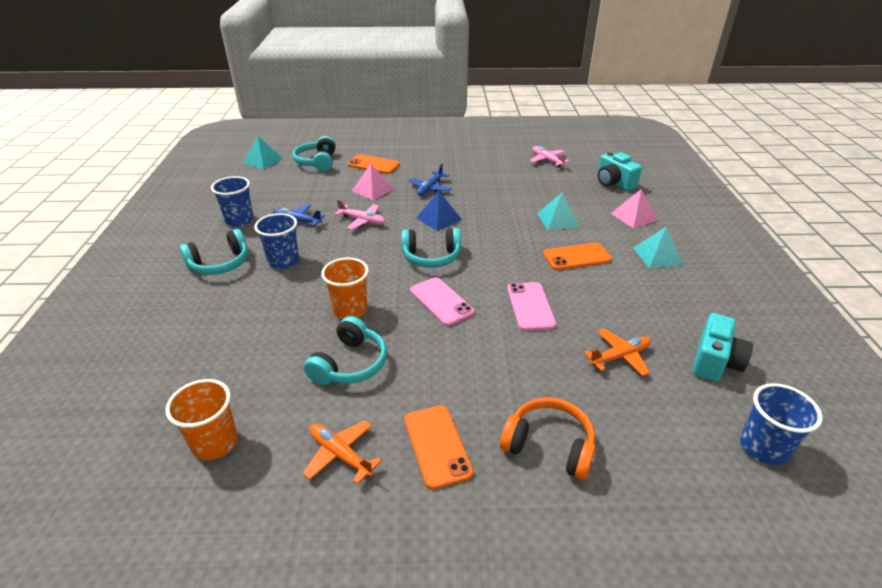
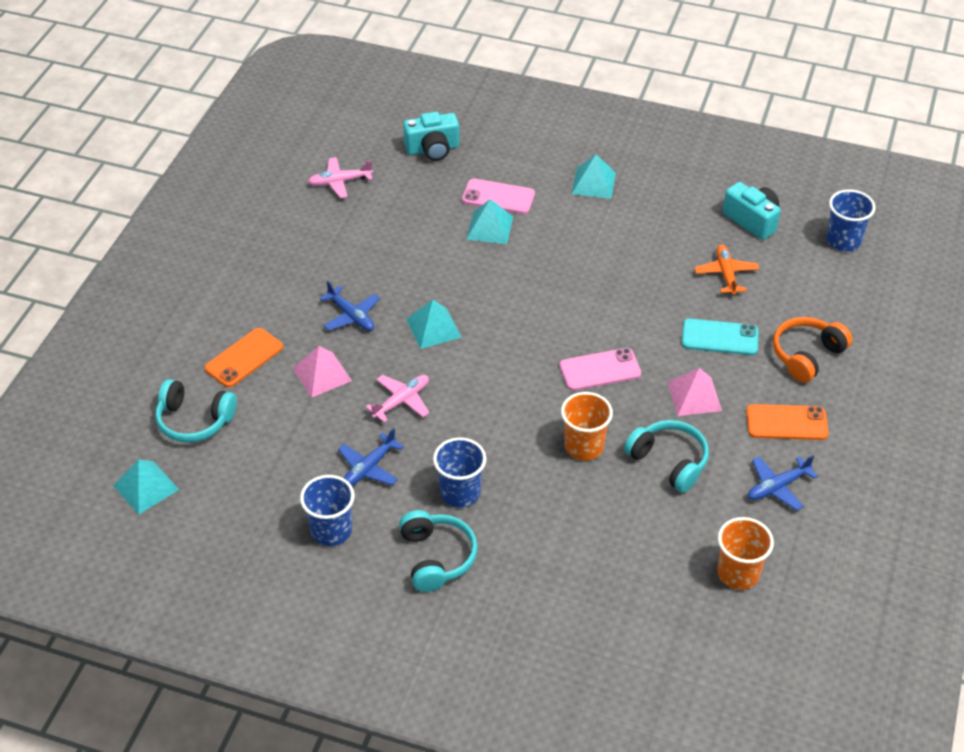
camera: 70 degrees left, 10 degrees up
(340, 454) = (777, 487): orange plane -> blue plane
(431, 257) = (514, 356): turquoise headphones -> none
(439, 218) = (433, 328): blue pyramid -> turquoise pyramid
(528, 368) = (720, 337): none -> turquoise phone
(530, 306) = (635, 306): pink phone -> pink phone (498, 197)
(577, 257) = (569, 241): orange phone -> none
(634, 216) = (514, 166): pink pyramid -> pink pyramid (694, 396)

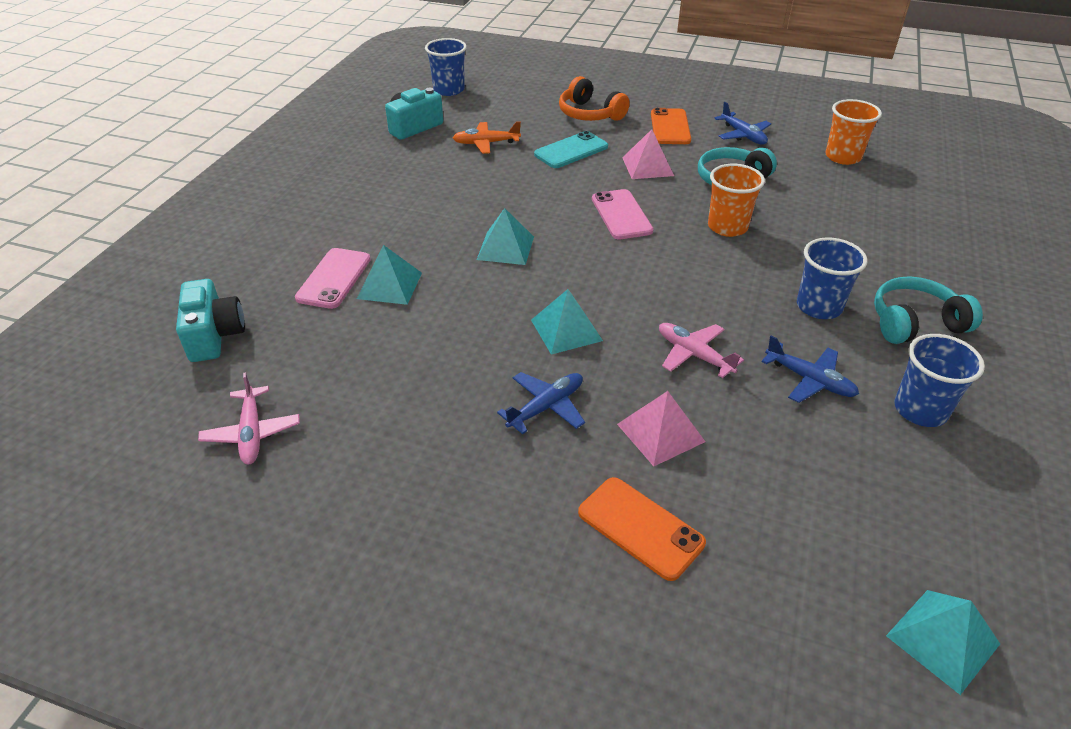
camera: 90 degrees left, 5 degrees down
(194, 420) = (784, 584): turquoise headphones -> none
(593, 183) = (330, 210): turquoise pyramid -> turquoise pyramid (505, 248)
(720, 337) = (571, 150): turquoise phone -> turquoise phone turned 45 degrees clockwise

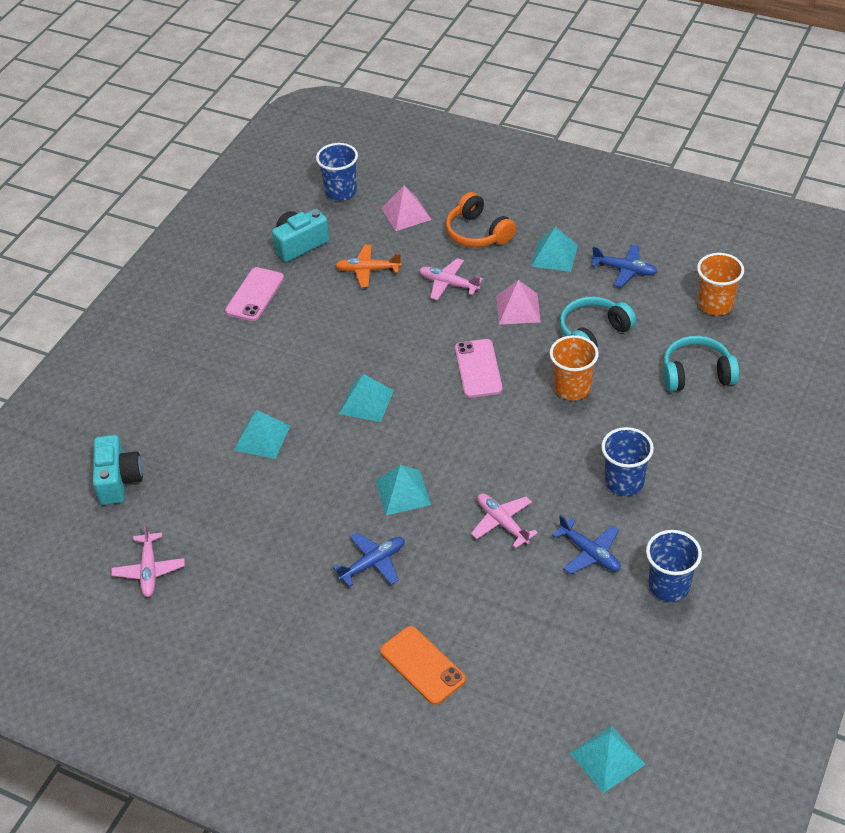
camera: 10 degrees right, 5 degrees up
(334, 278) = (216, 427): pink phone -> pink phone (255, 295)
(571, 150) = (448, 284): turquoise phone -> pink plane
(660, 432) = (456, 591): pink pyramid -> pink pyramid (406, 214)
(670, 127) = (554, 255): orange phone -> turquoise pyramid
(743, 135) = (625, 270): blue plane -> blue plane turned 45 degrees counterclockwise
(915, 323) = (701, 503): turquoise headphones -> turquoise headphones (696, 374)

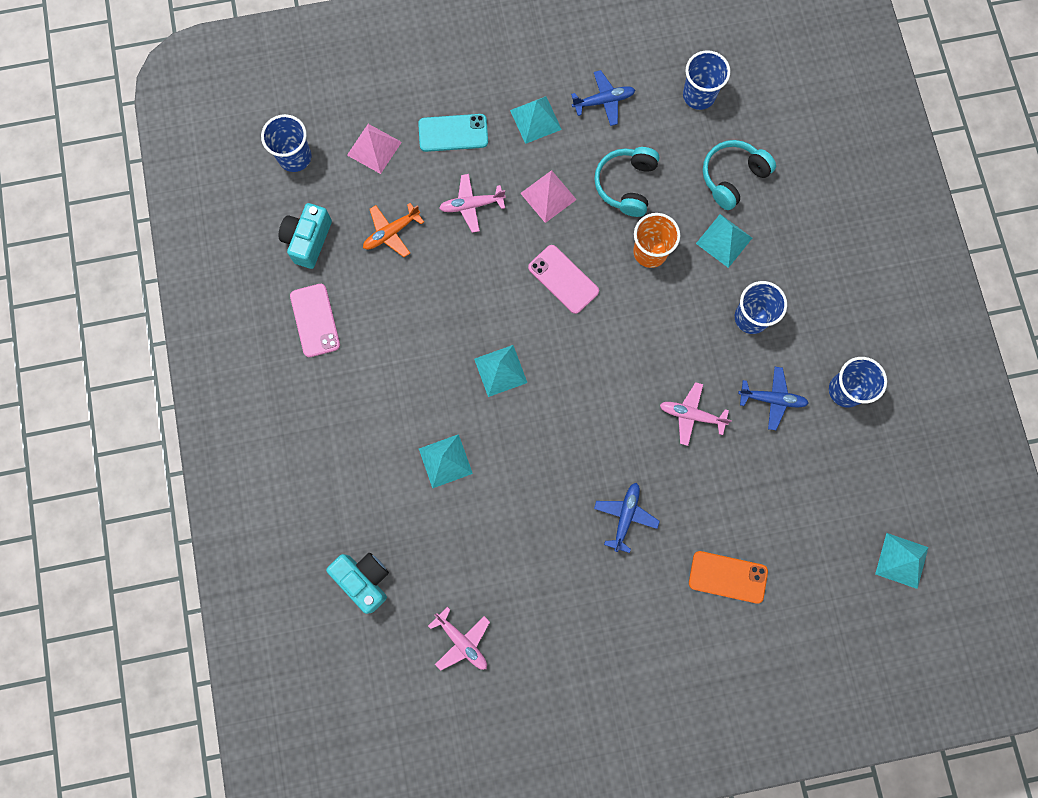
camera: 40 degrees left, 30 degrees up
(403, 492) = (597, 437): turquoise pyramid -> turquoise pyramid (724, 240)
(478, 233) = (453, 133): orange headphones -> turquoise phone
(715, 304) = (699, 95): orange cup -> blue cup

